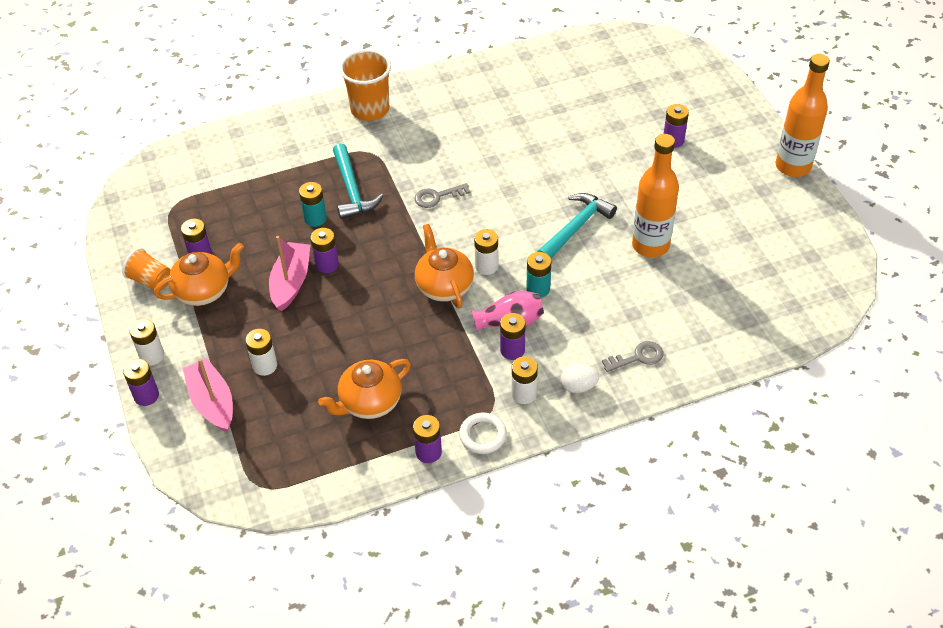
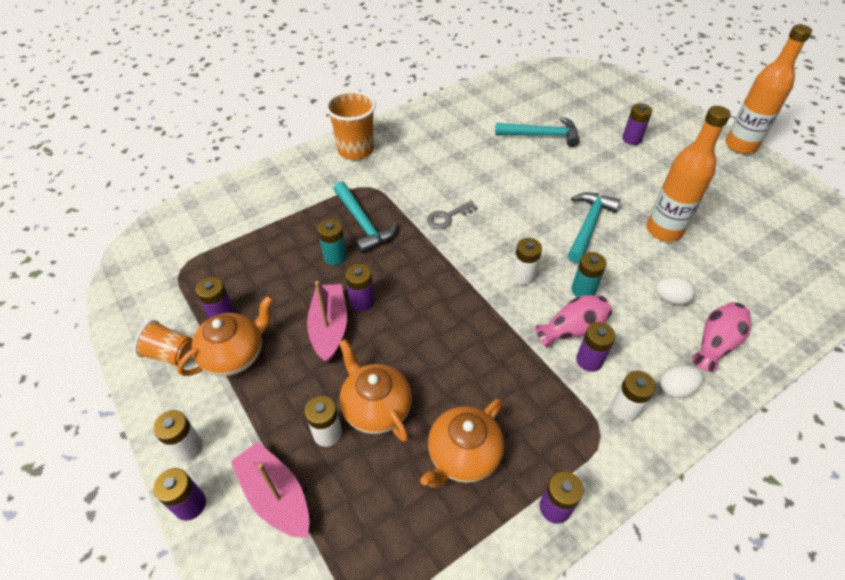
camera: 15 degrees left, 0 degrees up
(444, 286) = (490, 304): orange teapot -> orange teapot (376, 408)
(483, 435) = (605, 471): white ring -> none
(575, 121) = (542, 135): none -> turquoise hammer
(618, 311) = (670, 299): none -> white egg
(638, 357) = (715, 344): grey key -> pink vase

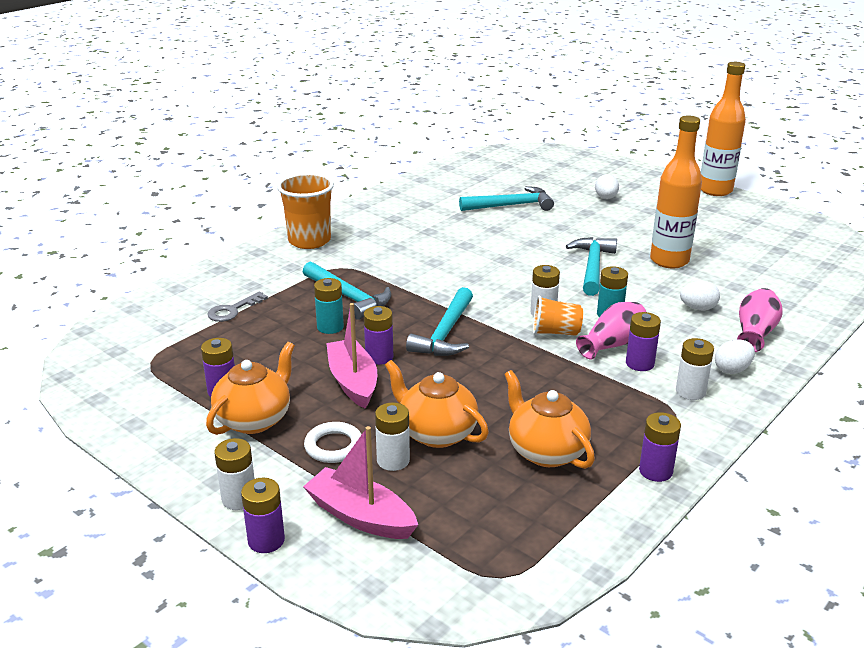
camera: 15 degrees left, 20 degrees down
(171, 354) = (177, 430): orange cup -> orange cup (555, 332)
(285, 403) = (334, 446): none -> white ring
(428, 284) = (445, 333): none -> turquoise hammer
(447, 217) = (440, 280): grey key -> grey key (233, 310)
(463, 455) = (546, 451): orange teapot -> orange teapot turned 120 degrees clockwise
(631, 139) = (606, 198): purple battery -> white egg

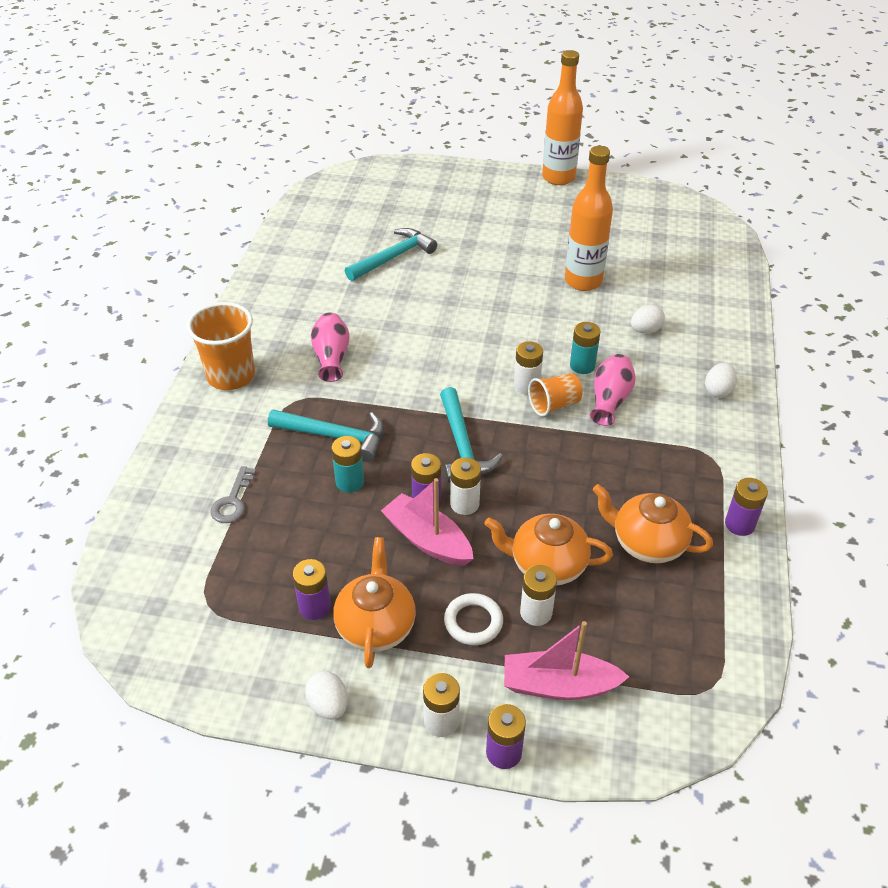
camera: 30 degrees left, 15 degrees up
(592, 267) = (525, 312): turquoise hammer -> none
(606, 198) = (472, 218): white egg -> white egg (328, 705)
(639, 363) = (646, 413): purple battery -> none
(690, 391) = (705, 428): white battery -> white battery (464, 504)
(755, 333) = (706, 342): pink vase -> pink vase (331, 357)

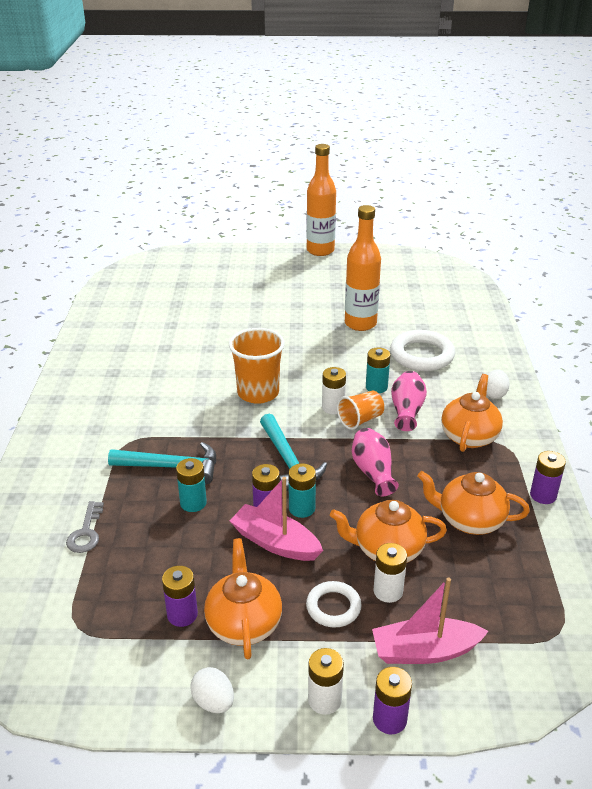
camera: 10 degrees left, 10 degrees down
(231, 376) = (65, 428): orange cup -> orange cup (258, 393)
(331, 357) = (155, 403): pink vase -> pink vase (373, 472)
(393, 257) = (194, 321): turquoise hammer -> none
(464, 504) = (302, 508): white battery -> turquoise battery
(645, 330) = (422, 355): white egg -> white ring
(674, 441) = (469, 436): none -> orange teapot

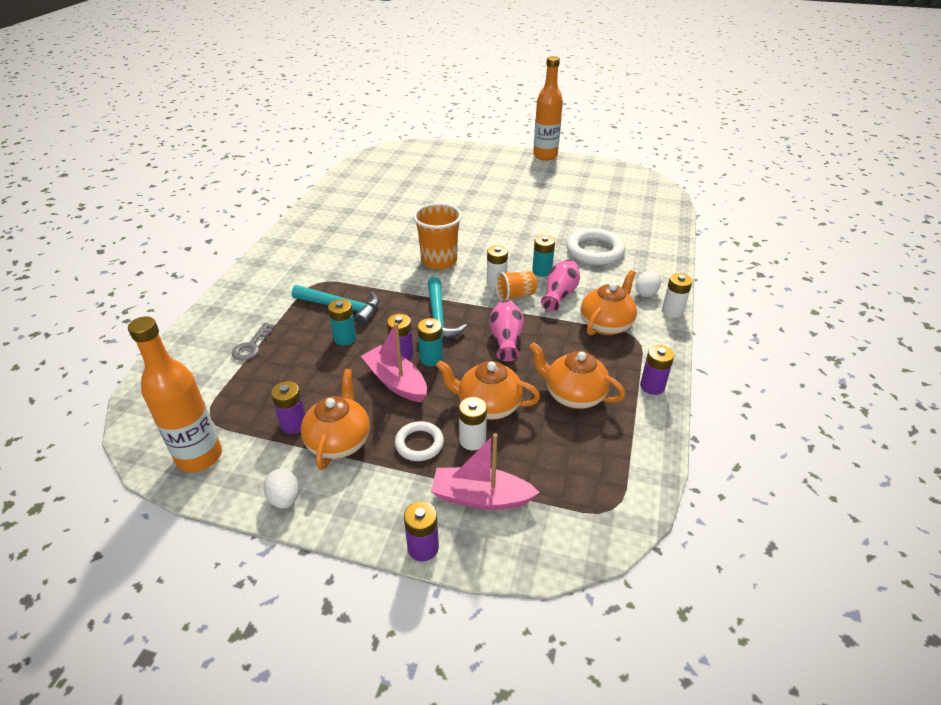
camera: 15 degrees right, 5 degrees up
(324, 700) = (375, 518): white battery -> white battery (672, 311)
(360, 324) = (552, 218): orange bottle -> orange bottle (199, 456)

